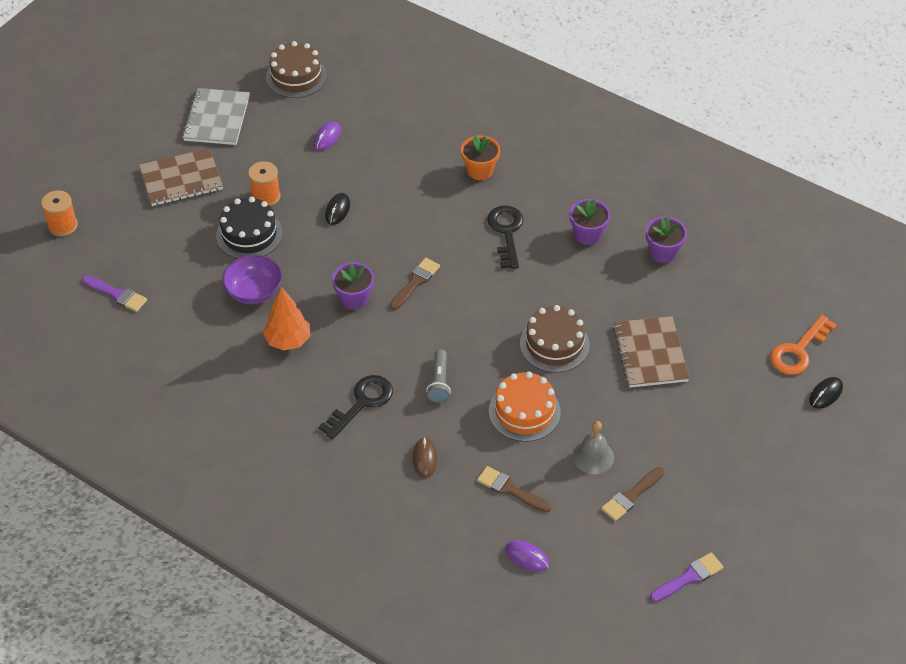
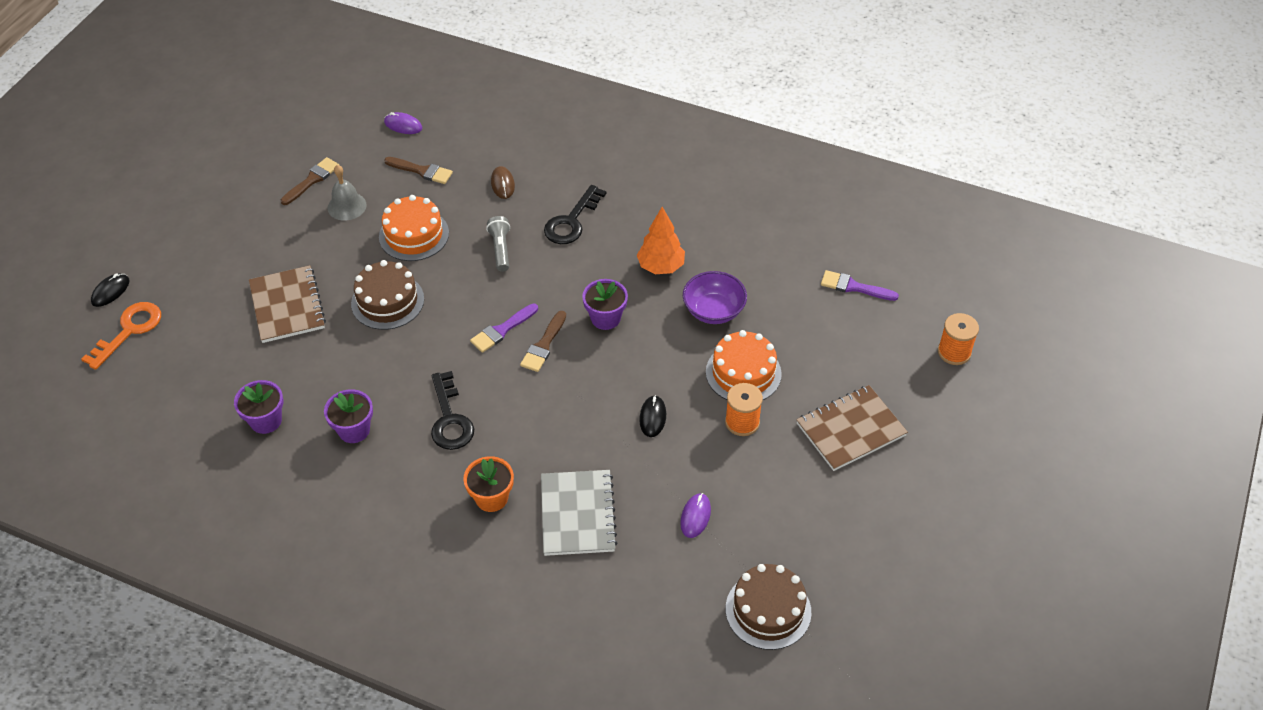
camera: 170 degrees right, 0 degrees up
(217, 118) = (846, 523): grey notebook -> grey notebook (577, 514)
(249, 234) = (743, 373): black cake -> orange cake
(689, 577) = (265, 129): purple brush -> purple brush (502, 330)

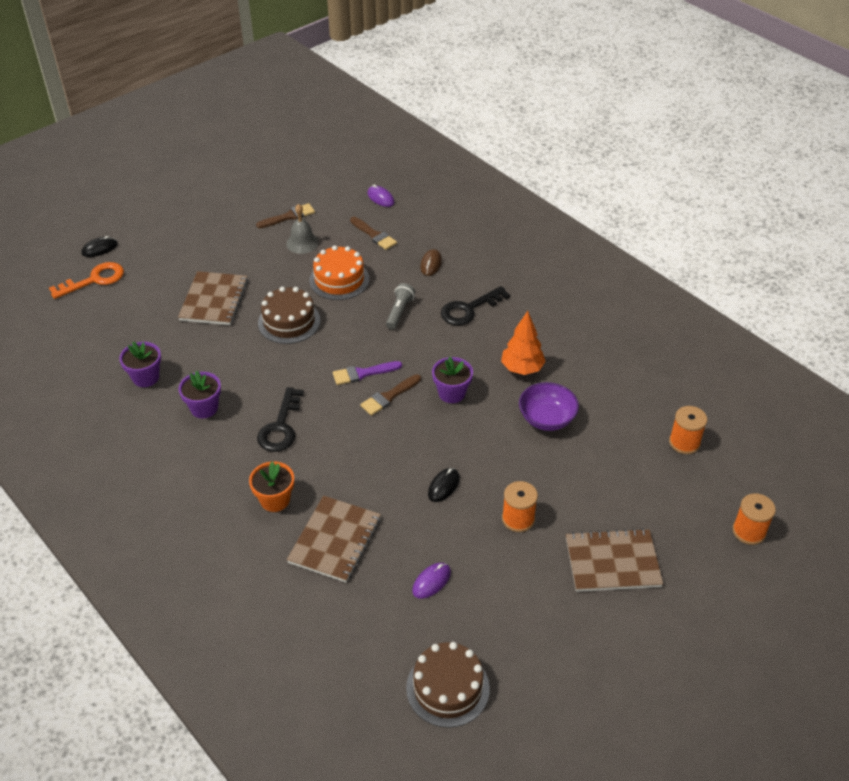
camera: 25 degrees right, 5 degrees down
(577, 514) = (335, 540): grey notebook -> brown notebook
(743, 373) = (543, 478): orange cake -> none
(854, 287) = (684, 442): purple brush -> orange spool

